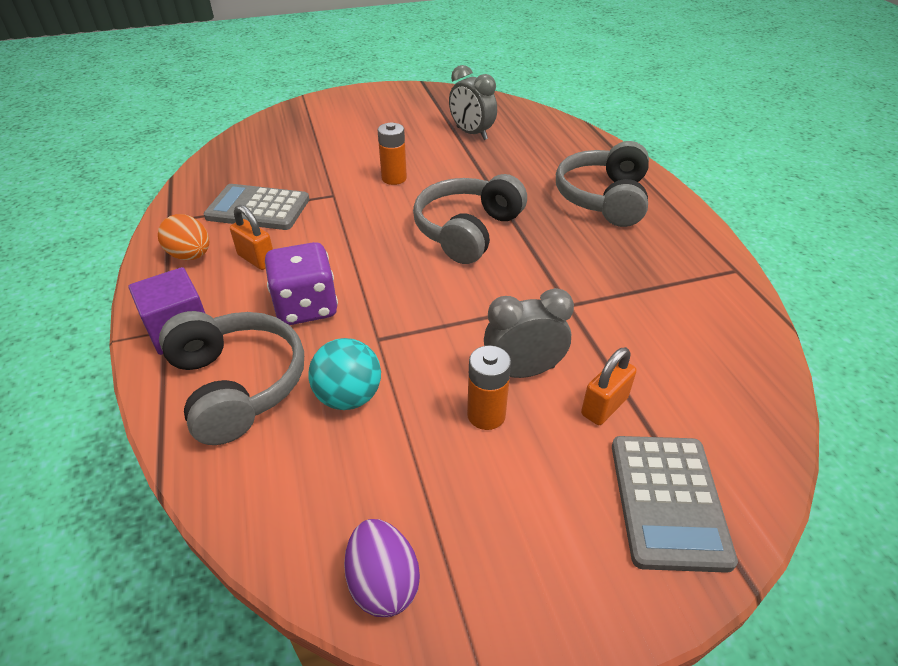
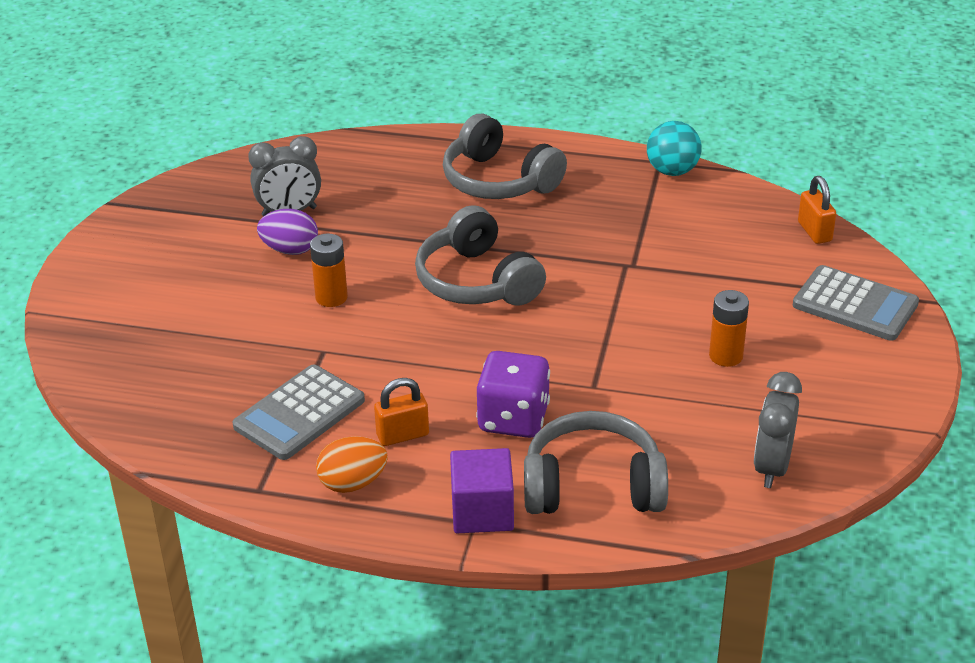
camera: 60 degrees left, 5 degrees down
(348, 397) = (655, 423): turquoise ball -> turquoise ball (672, 171)
(383, 583) = (842, 454): purple egg -> purple egg (290, 250)
(523, 371) = (693, 320): grey clock -> grey clock (772, 467)
(604, 406) = (757, 295): orange padlock -> orange padlock (814, 232)

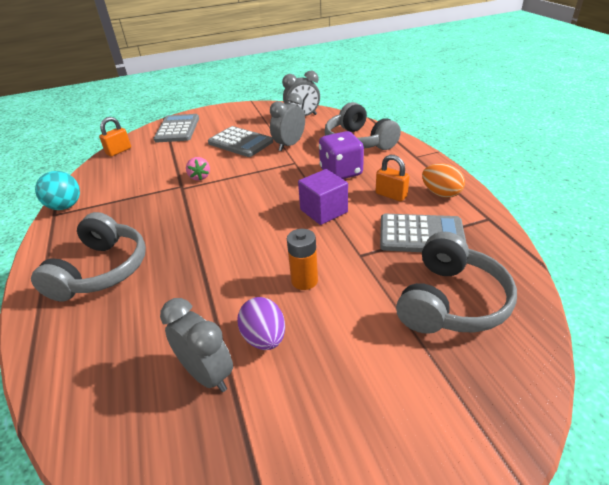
camera: 120 degrees left, 0 degrees up
(477, 281) = (235, 228): grey headphones -> grey headphones (450, 301)
(482, 511) = (407, 157): purple cube -> purple cube (323, 211)
(642, 286) = (199, 177): none -> pink strawberry
(660, 404) = (289, 145): none -> grey clock
(726, 356) = (240, 142): orange battery -> grey calculator

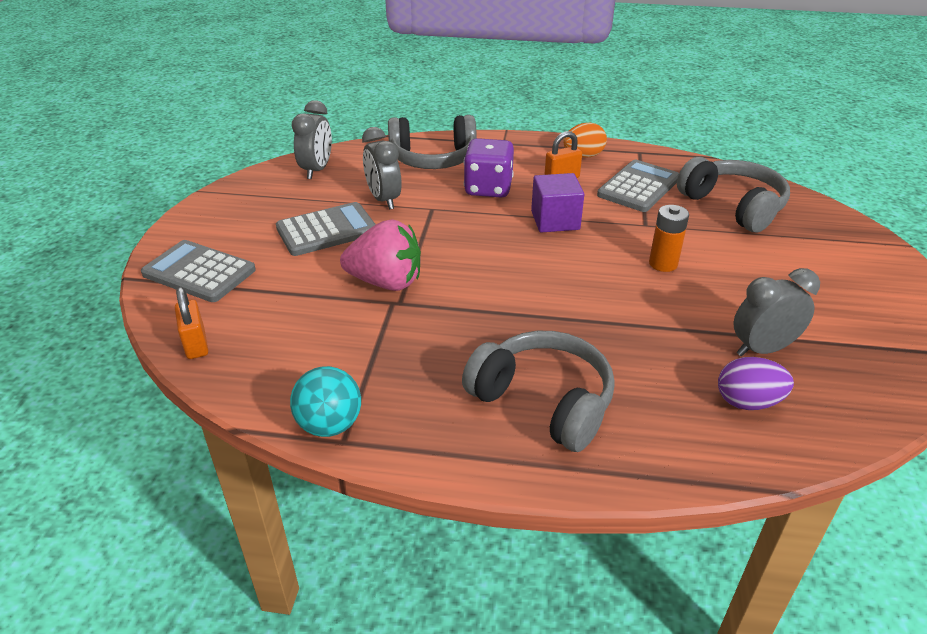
camera: 65 degrees left, 0 degrees up
(199, 177) = (386, 282): pink strawberry -> pink strawberry, size x1.95
(264, 338) = (730, 306): purple egg -> purple egg (747, 402)

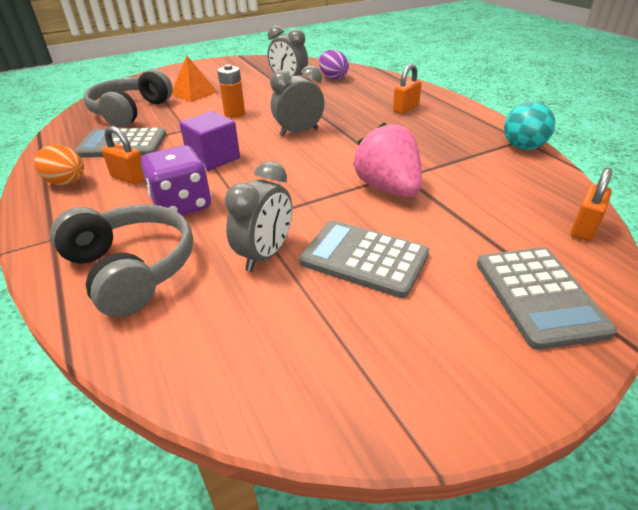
camera: 125 degrees left, 0 degrees up
(317, 170) = (243, 359): grey clock -> grey clock (299, 132)
(543, 402) = (405, 109): grey headphones -> orange padlock
(770, 258) = (194, 93): none -> orange pyramid

